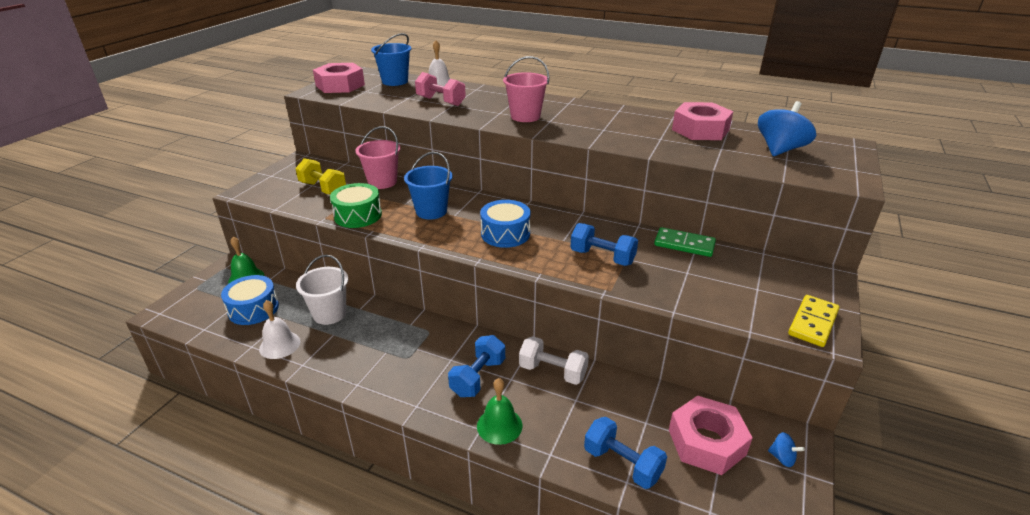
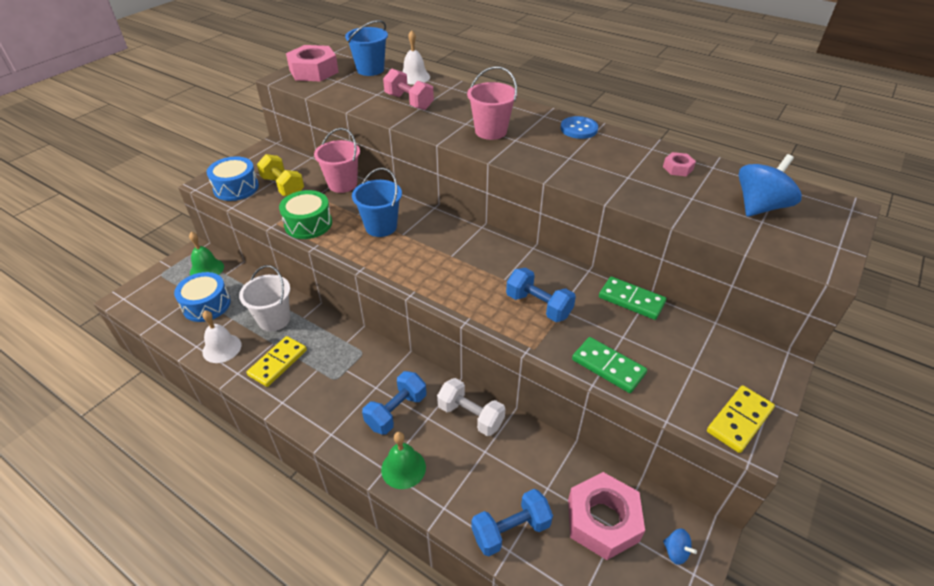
camera: 10 degrees right, 10 degrees up
(343, 350) = (278, 363): none -> yellow domino
(505, 234) = (447, 264): blue drum -> blue drum (236, 188)
(603, 110) = (579, 129): none -> blue button
(622, 464) = (510, 530): blue dumbbell -> blue dumbbell turned 75 degrees counterclockwise
(683, 296) = (608, 366): none -> green domino
(700, 130) = (677, 168): pink nut -> pink nut, size x0.46

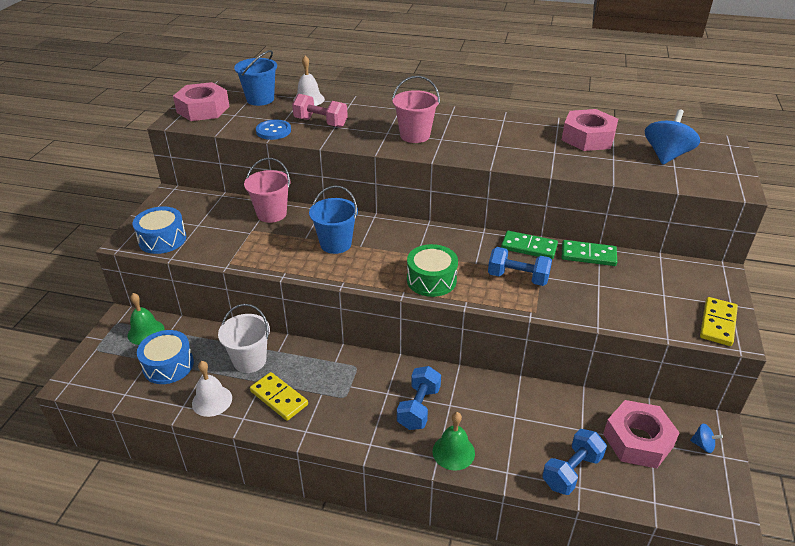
camera: 20 degrees left, 5 degrees down
(278, 363) = (279, 398): yellow domino -> yellow domino turned 60 degrees counterclockwise
(283, 186) = (212, 228): yellow dumbbell -> none
(308, 224) = (262, 257): green drum -> green drum (431, 280)
(470, 416) = (486, 392): white dumbbell -> none
(579, 129) = (488, 120): blue button -> blue button (273, 131)
(608, 366) = (601, 310): green domino -> green domino (529, 247)
(677, 168) = (588, 138): pink nut -> pink nut, size x2.15

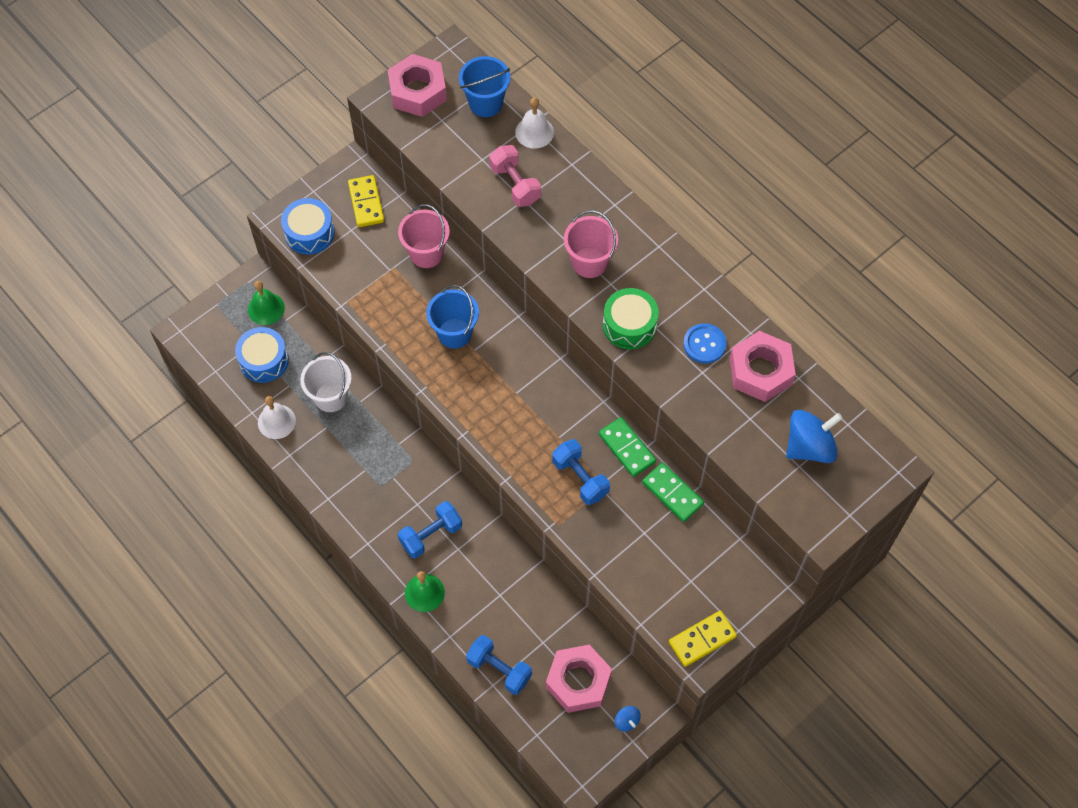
camera: 35 degrees right, 25 degrees up
(273, 131) = (459, 173): blue button -> blue button (704, 344)
(279, 398) = (329, 452): yellow domino -> yellow domino (366, 203)
(431, 280) = (502, 432): green drum -> green drum (629, 325)
(571, 471) = (499, 669): blue dumbbell -> blue dumbbell turned 45 degrees clockwise

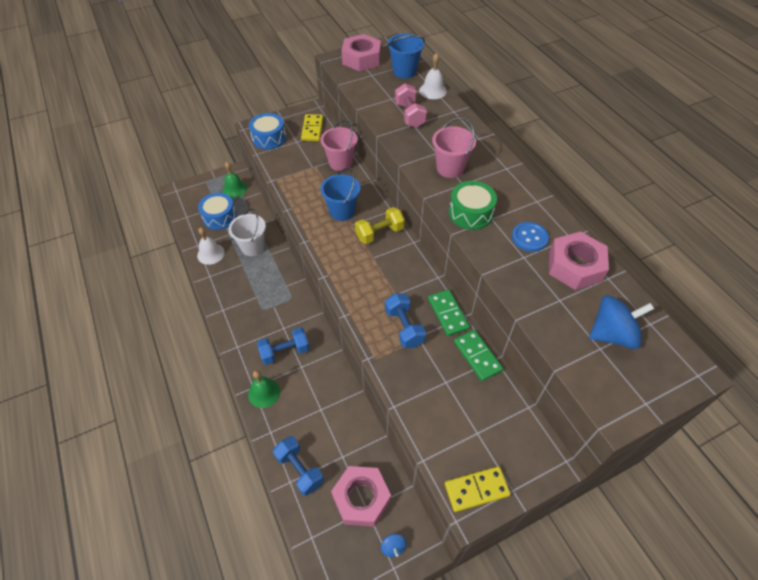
camera: 15 degrees right, 10 degrees down
(514, 355) = (379, 233): none -> yellow dumbbell

